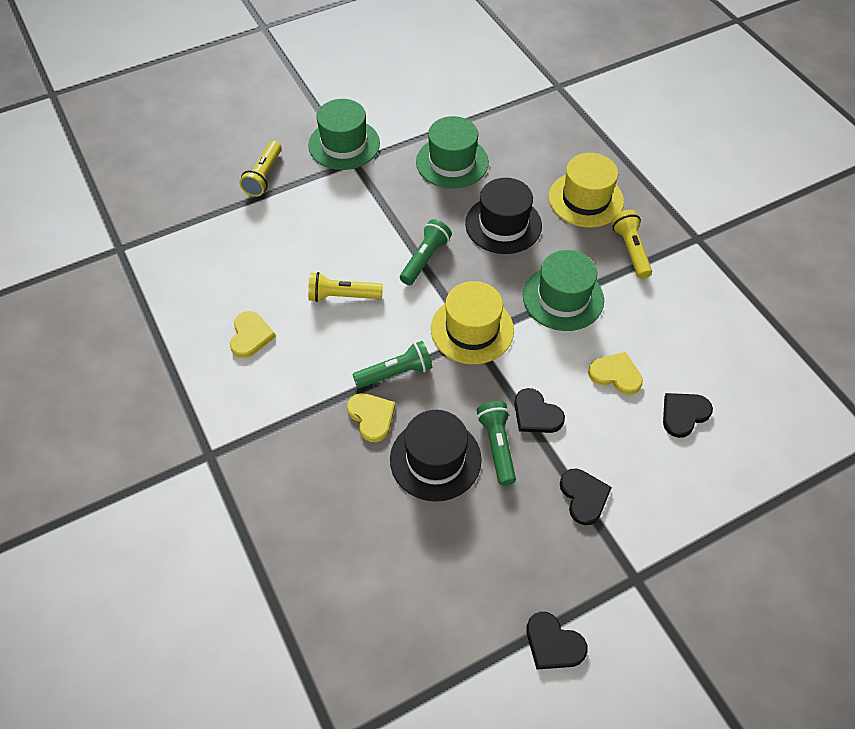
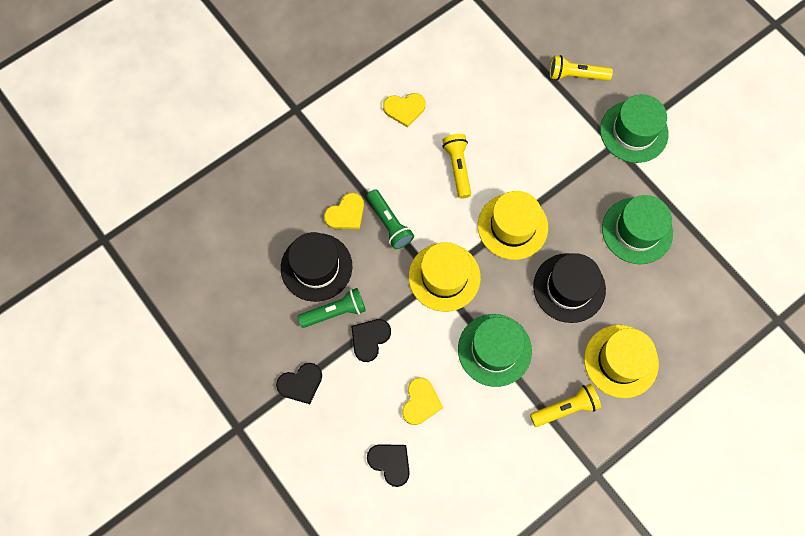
camera: 80 degrees right, 15 degrees up
(425, 259) = (512, 226): green flashlight -> yellow hat
(553, 643) = (182, 371): black heart -> none

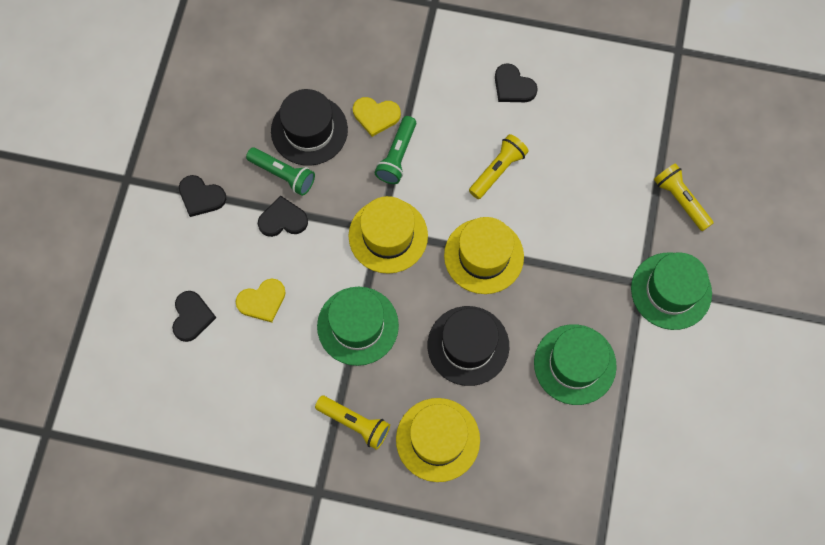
camera: 50 degrees right, 0 degrees up
(404, 109) = (513, 86): yellow heart -> black heart

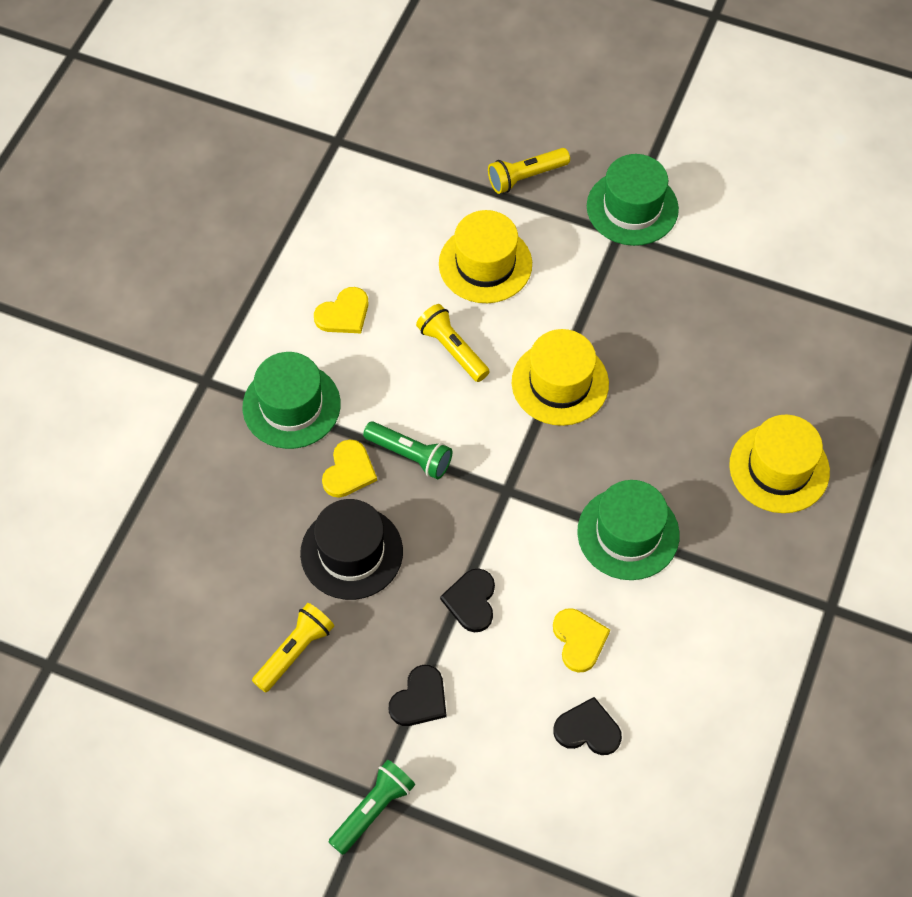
camera: 80 degrees left, 10 degrees down
(283, 175) = (409, 592): green flashlight -> green flashlight (373, 810)
(355, 423) = (750, 554): yellow flashlight -> yellow flashlight (295, 651)
(388, 235) = (515, 482): yellow hat -> yellow hat (485, 264)
(468, 345) = (669, 418): black hat -> none
(513, 86) = (344, 314): black heart -> yellow heart
(575, 364) = (705, 315): green hat -> green hat (291, 405)

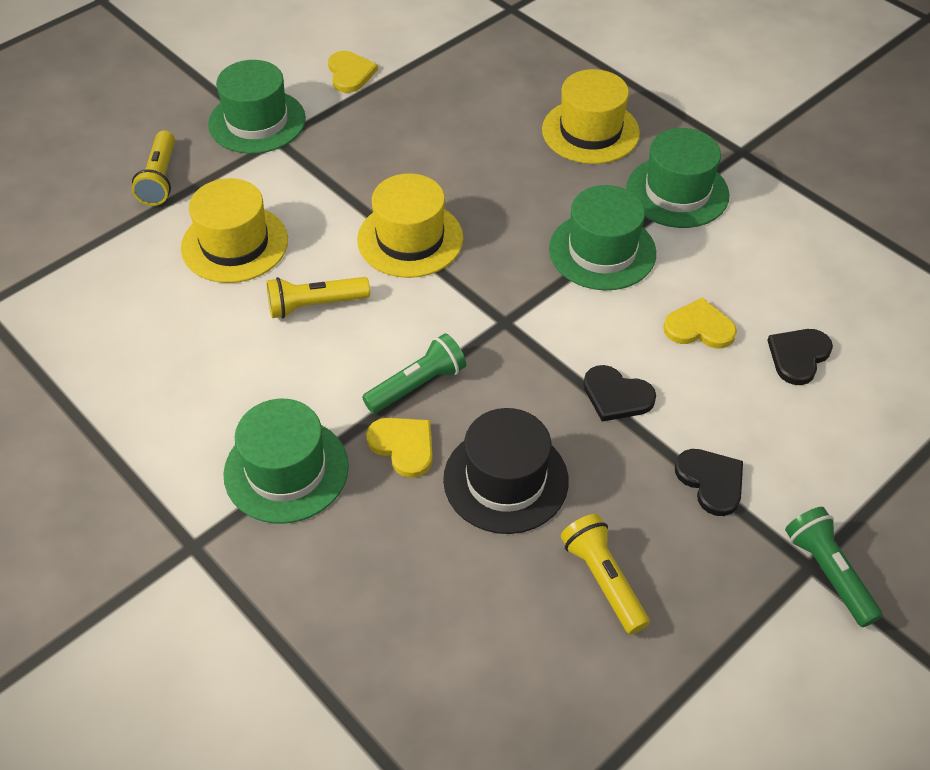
camera: 65 degrees left, 10 degrees down
(344, 314) = (204, 380): yellow heart -> yellow heart (350, 73)
(739, 569) = (677, 192): none -> green hat

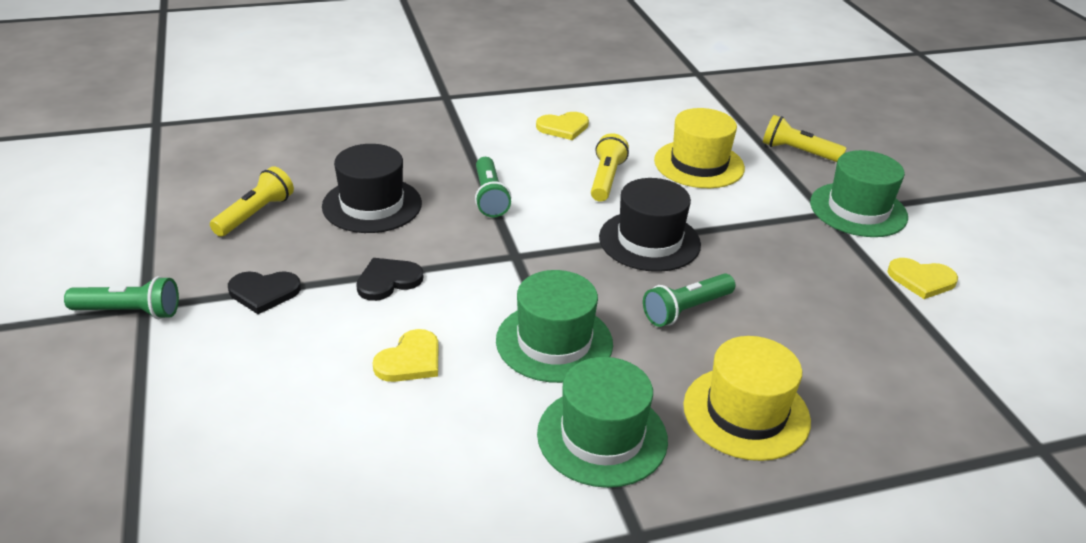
camera: 115 degrees right, 15 degrees down
(286, 470) = (468, 133): green hat -> none
(403, 446) = (442, 176): yellow heart -> yellow heart (563, 127)
(410, 239) = (649, 241): yellow hat -> black hat
(496, 189) = (686, 310): none -> green flashlight
(603, 579) = (255, 214): yellow flashlight -> yellow flashlight turned 60 degrees counterclockwise
(798, 356) = (316, 409): black heart -> none

